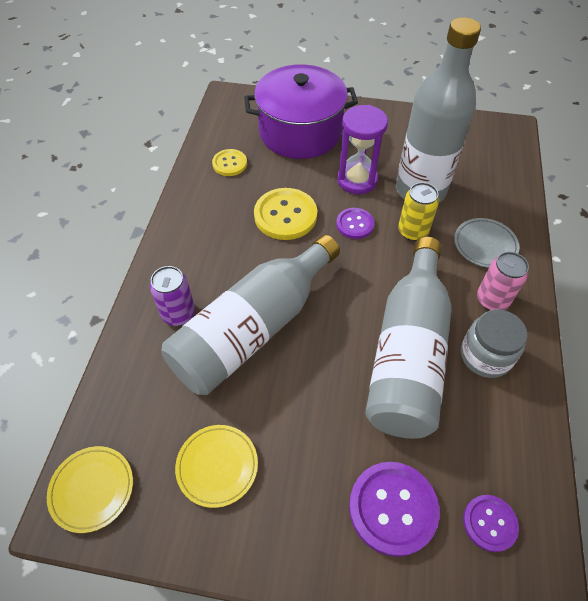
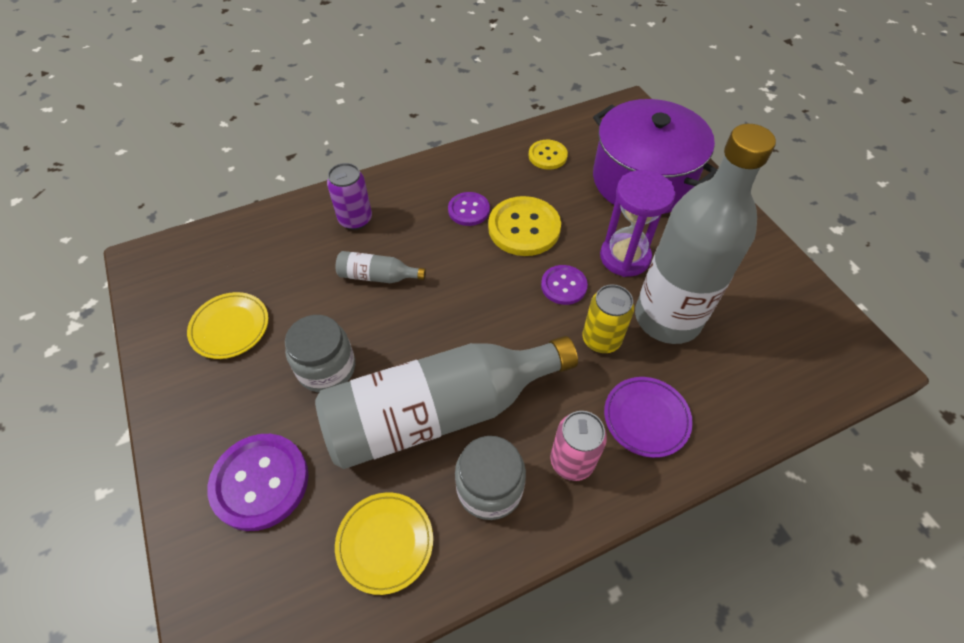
camera: 55 degrees right, 0 degrees up
(92, 489) = (170, 263): yellow plate -> yellow plate (385, 543)
(253, 328) = (378, 276): grey bottle -> grey bottle, size x0.40
(317, 409) = (326, 368): none -> grey jar
(485, 245) = (646, 418): grey plate -> purple plate
(489, 523) = (289, 581): purple button -> purple button (469, 210)

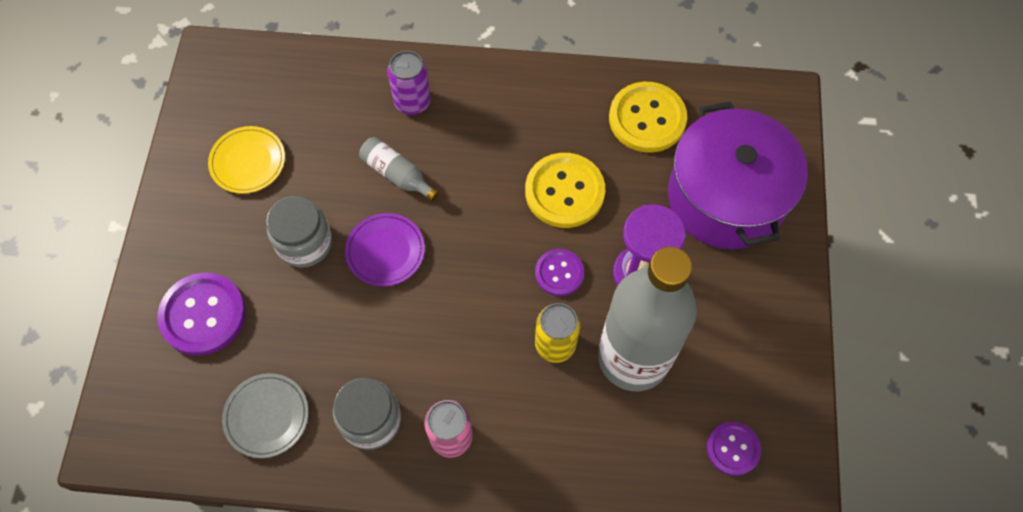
camera: 30 degrees right, 10 degrees up
(385, 543) = (267, 416): yellow plate -> grey plate
(439, 411) = (372, 333): grey bottle -> none
(469, 210) = (524, 144): purple button -> purple button (732, 449)
(547, 156) = (647, 119): yellow button -> yellow button, size x1.69
(646, 418) = (541, 437): purple plate -> purple plate (385, 251)

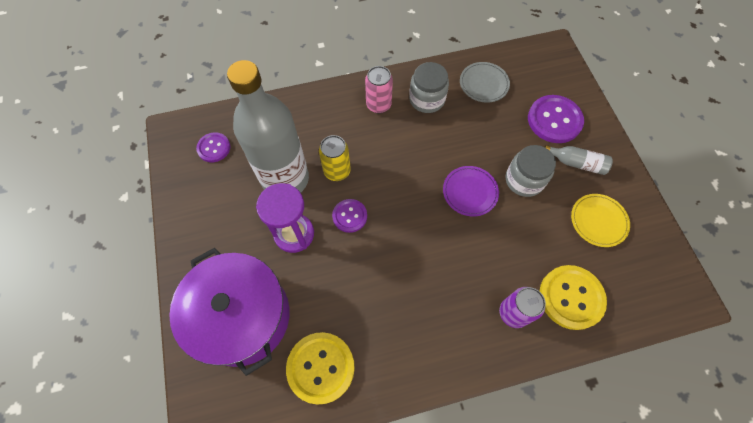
camera: 160 degrees right, 0 degrees up
(397, 174) = (491, 248): grey bottle -> grey bottle (576, 163)
(564, 192) = (366, 277): yellow button -> yellow button (571, 297)

